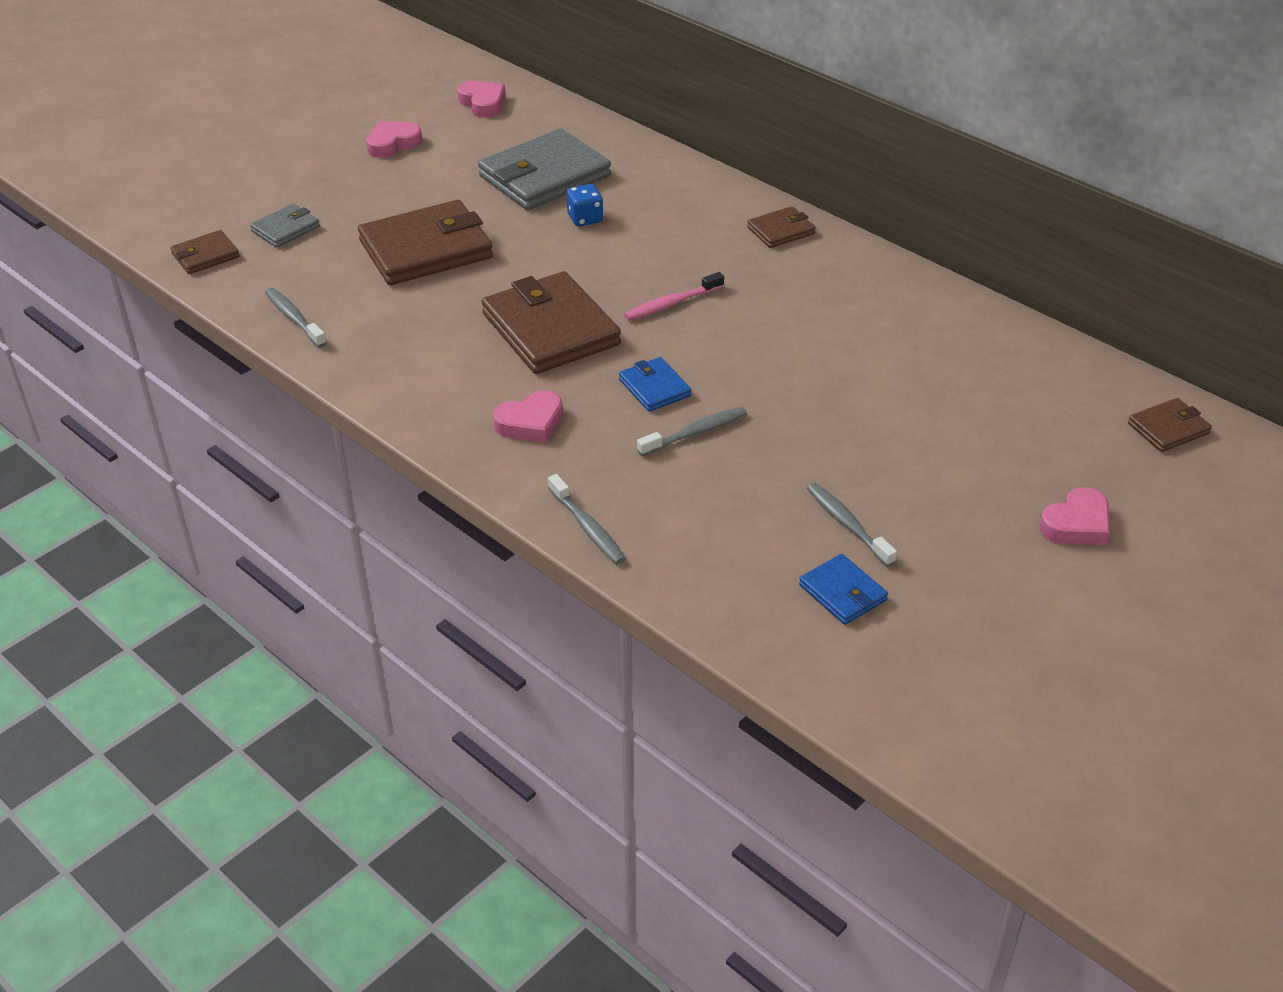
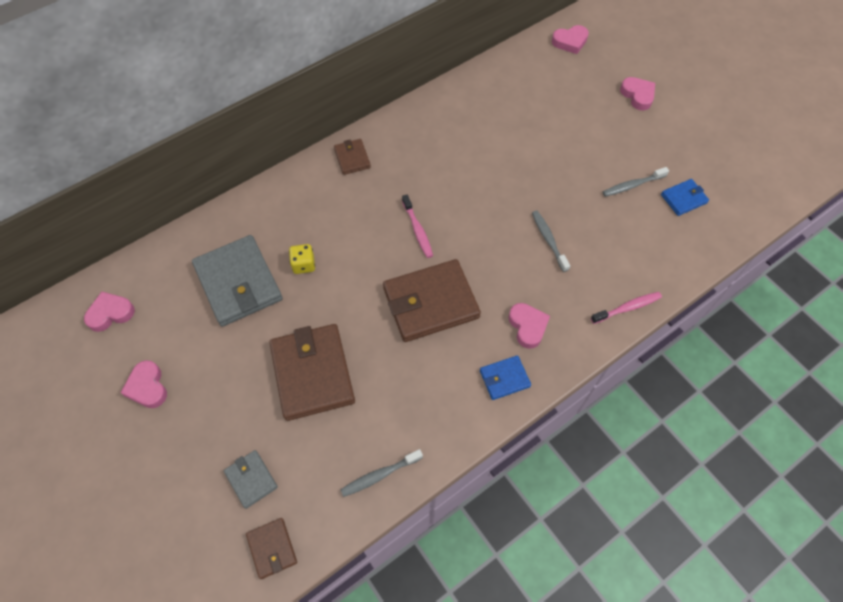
camera: 80 degrees left, 20 degrees up
(585, 219) = (303, 265): blue dice -> yellow dice
(588, 527) = (627, 308): grey toothbrush -> pink toothbrush
(654, 388) = (503, 254): blue wallet -> blue wallet (504, 378)
(1168, 428) = (570, 42): brown wallet -> pink heart

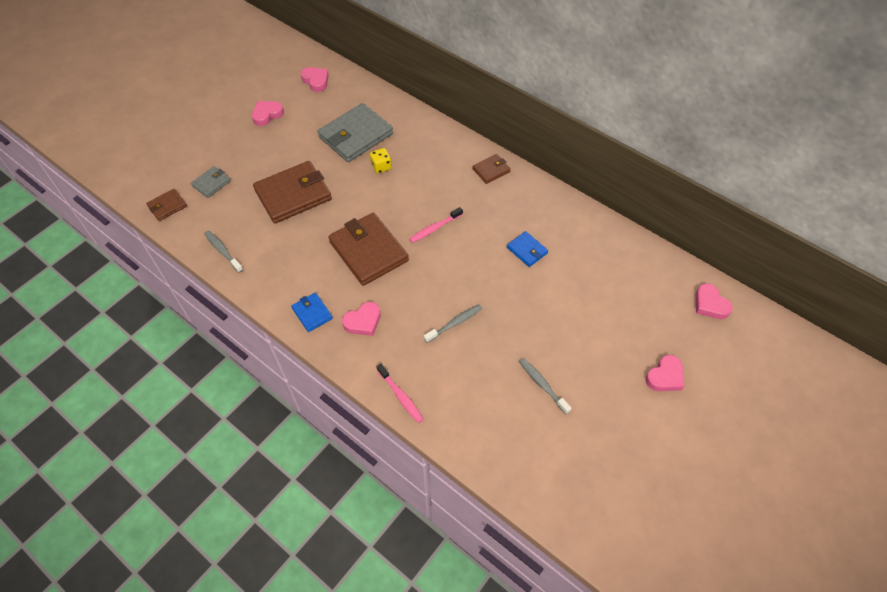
camera: 75 degrees right, 5 degrees down
(683, 199) = (543, 434): blue wallet -> blue wallet (527, 250)

